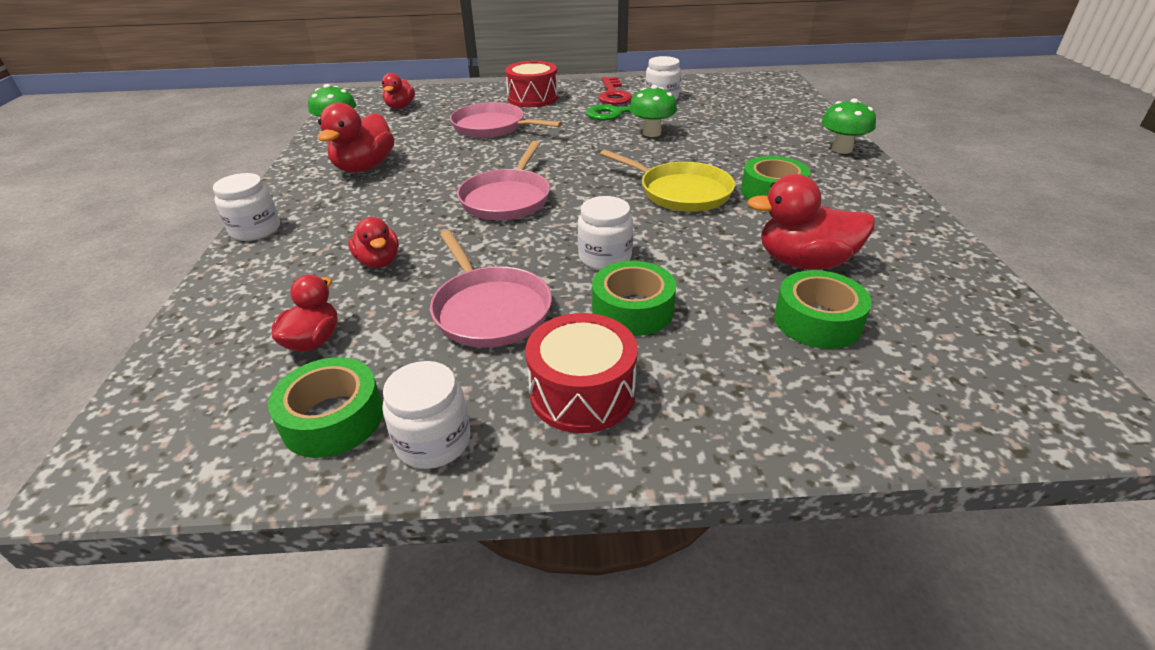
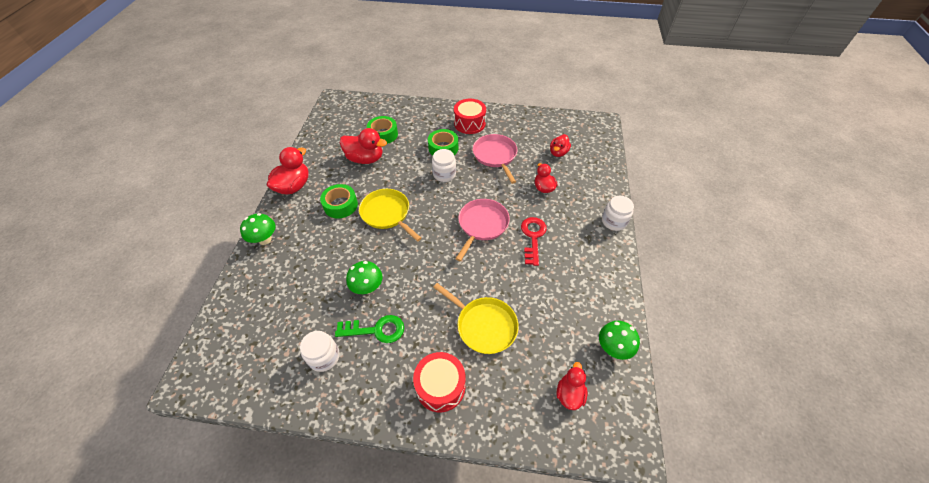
camera: 170 degrees left, 15 degrees up
(333, 418) = (543, 126): green tape -> none
(364, 167) = (573, 278): red duck -> red duck (293, 186)
(433, 441) = (513, 117): white jar -> none
(492, 127) = (484, 325): pink pan -> yellow pan
(613, 94) = (363, 376): red key -> red key (533, 237)

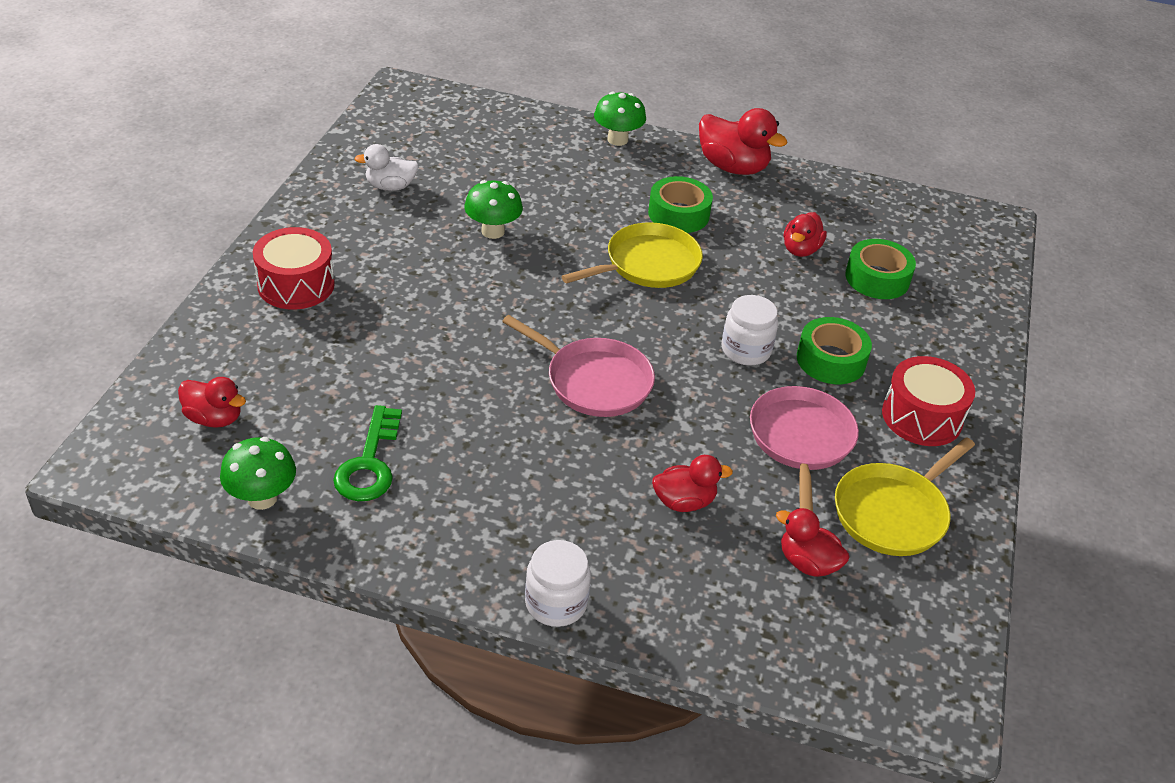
camera: 95 degrees right, 10 degrees down
(324, 357) = (390, 186): white jar -> white duck
(365, 159) = (800, 250): red duck -> red duck, size x0.62
(376, 330) = (413, 234): green key -> green key (369, 463)
(484, 325) = (374, 345): yellow pan -> yellow pan (893, 513)
(495, 156) = (801, 441): pink pan -> pink pan turned 75 degrees counterclockwise
(533, 237) = (545, 449): red key -> none

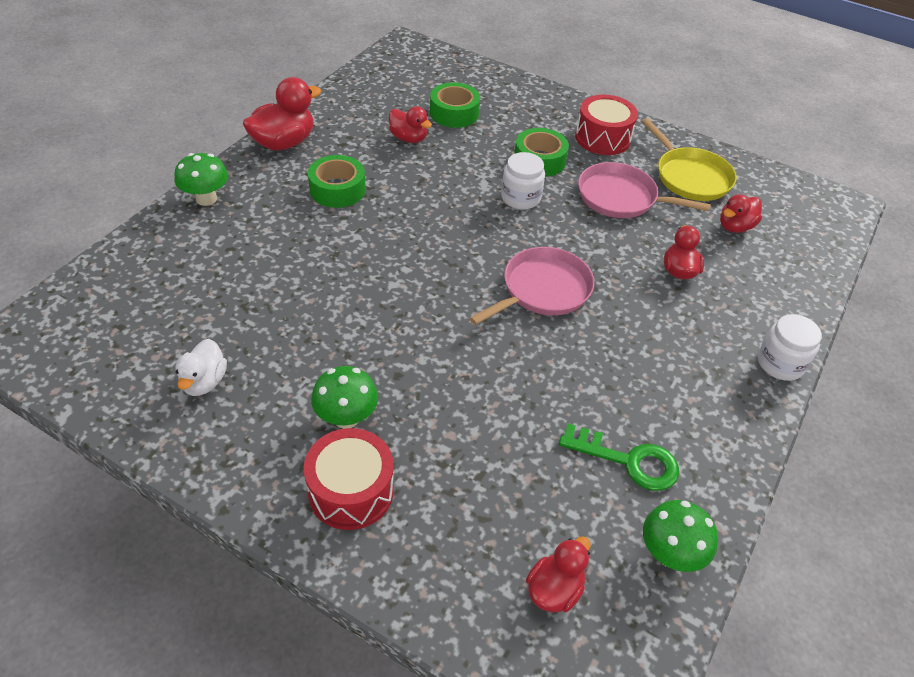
camera: 75 degrees left, 5 degrees up
(493, 231) = (316, 314): green mushroom -> green mushroom (346, 418)
(648, 264) = (400, 224): yellow pan -> none

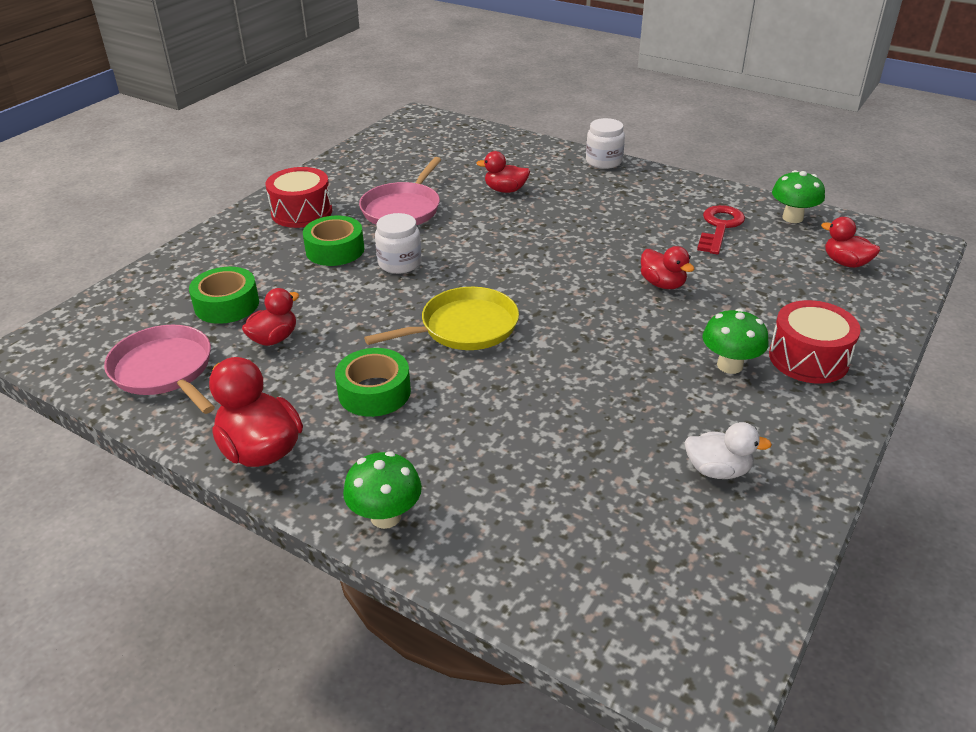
camera: 85 degrees left, 10 degrees down
(543, 290) = (538, 256): pink pan -> pink pan (164, 370)
(628, 461) = (719, 227): green key -> red key
(690, 177) = (373, 173): yellow pan -> yellow pan (464, 327)
(735, 227) = (446, 161): red duck -> red duck (662, 284)

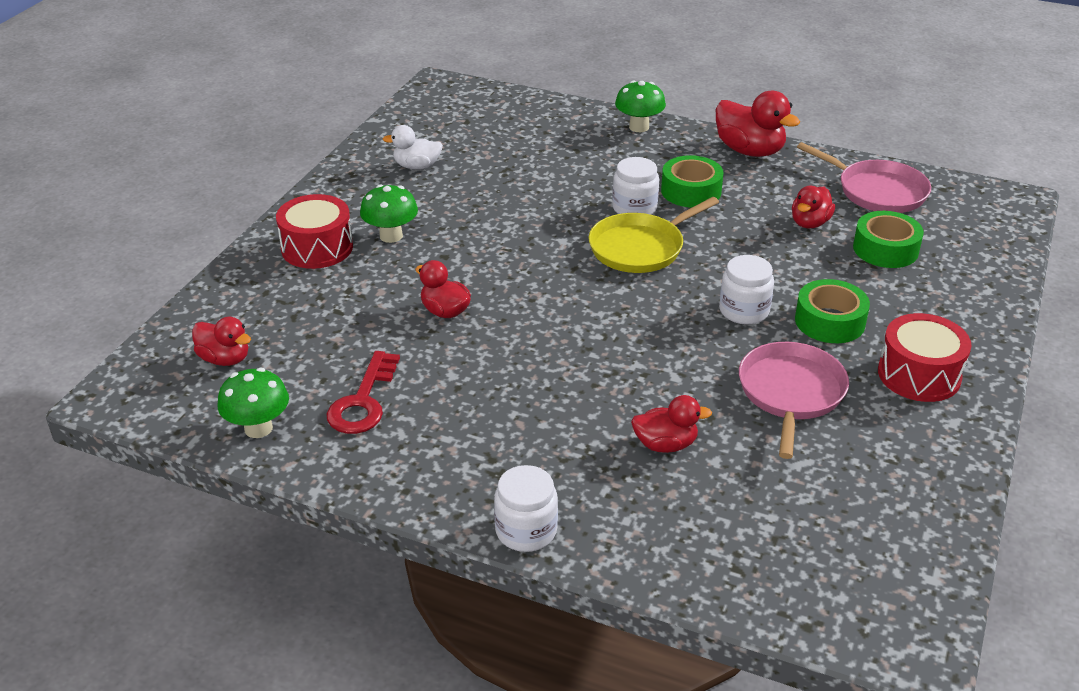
camera: 170 degrees right, 0 degrees up
(450, 375) = (634, 208): none -> white jar

